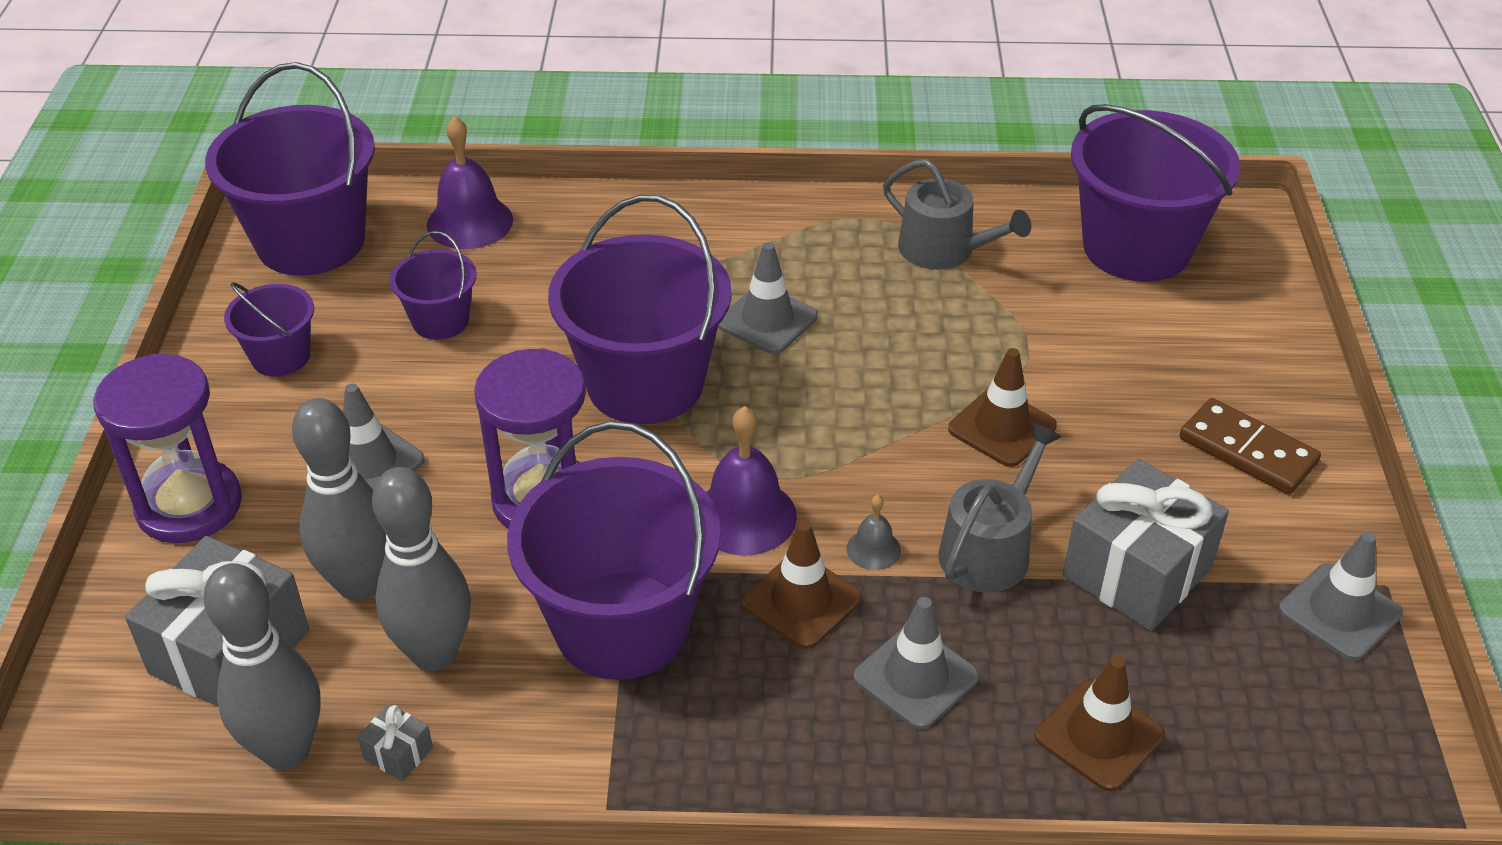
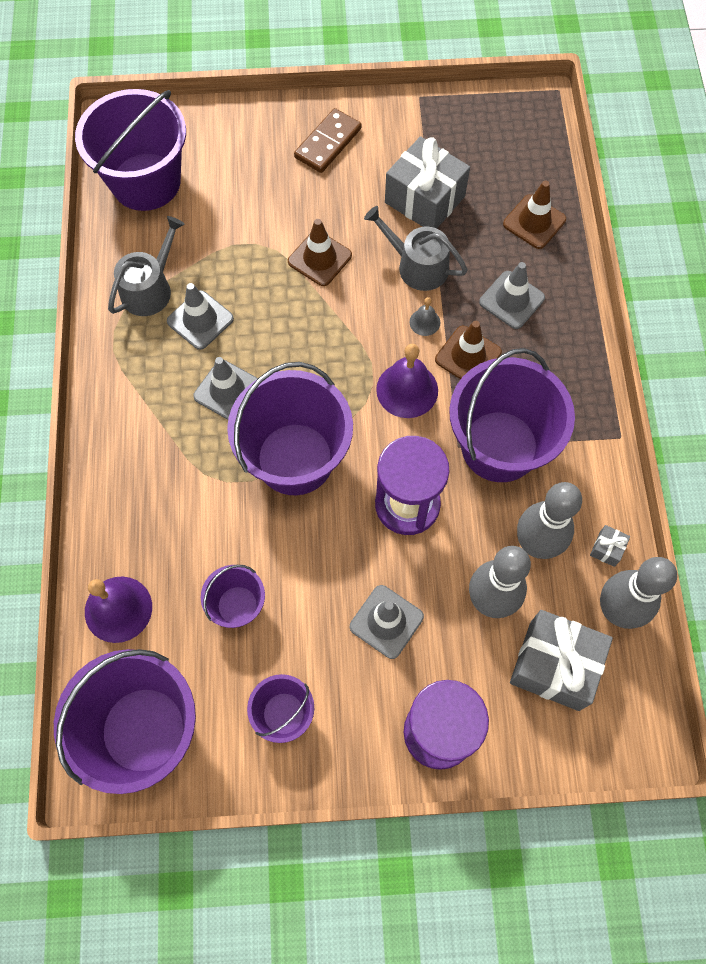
camera: 95 degrees left, 25 degrees up
(1339, 612) = (440, 118): grey traffic cone -> grey traffic cone (200, 320)

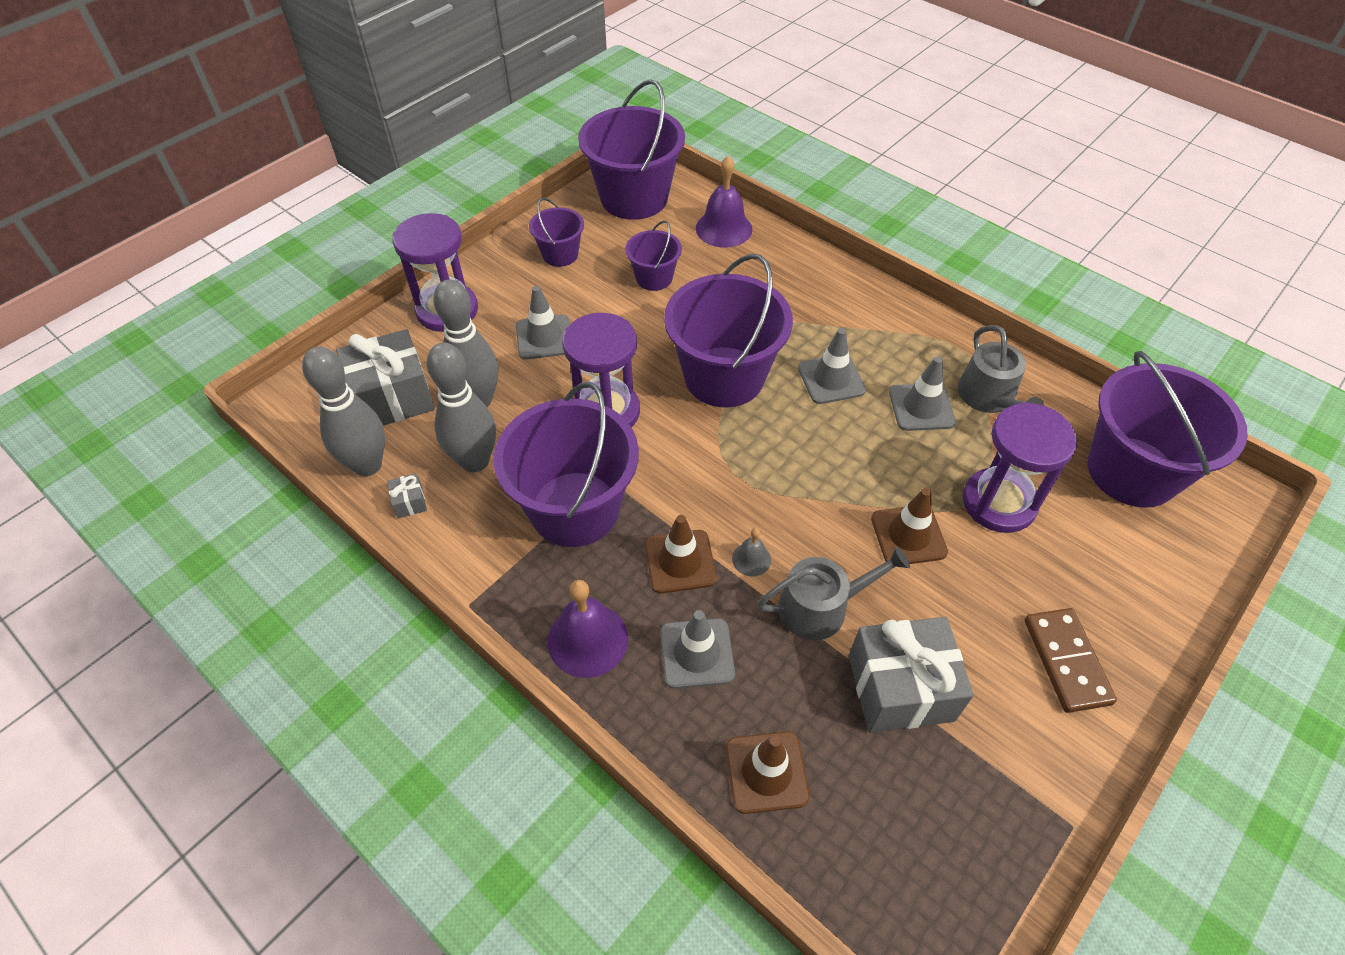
camera: 135 degrees right, 15 degrees down
(244, 231) = (998, 503): none -> purple hourglass
(407, 390) = (700, 490): purple bell -> purple bell (588, 640)

